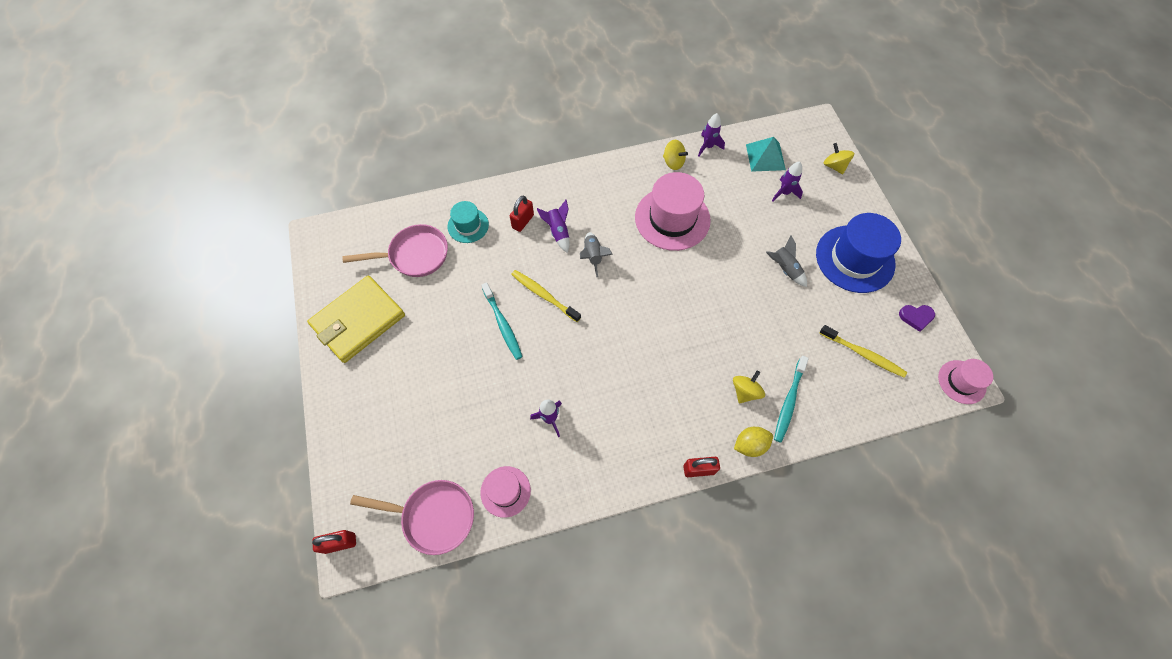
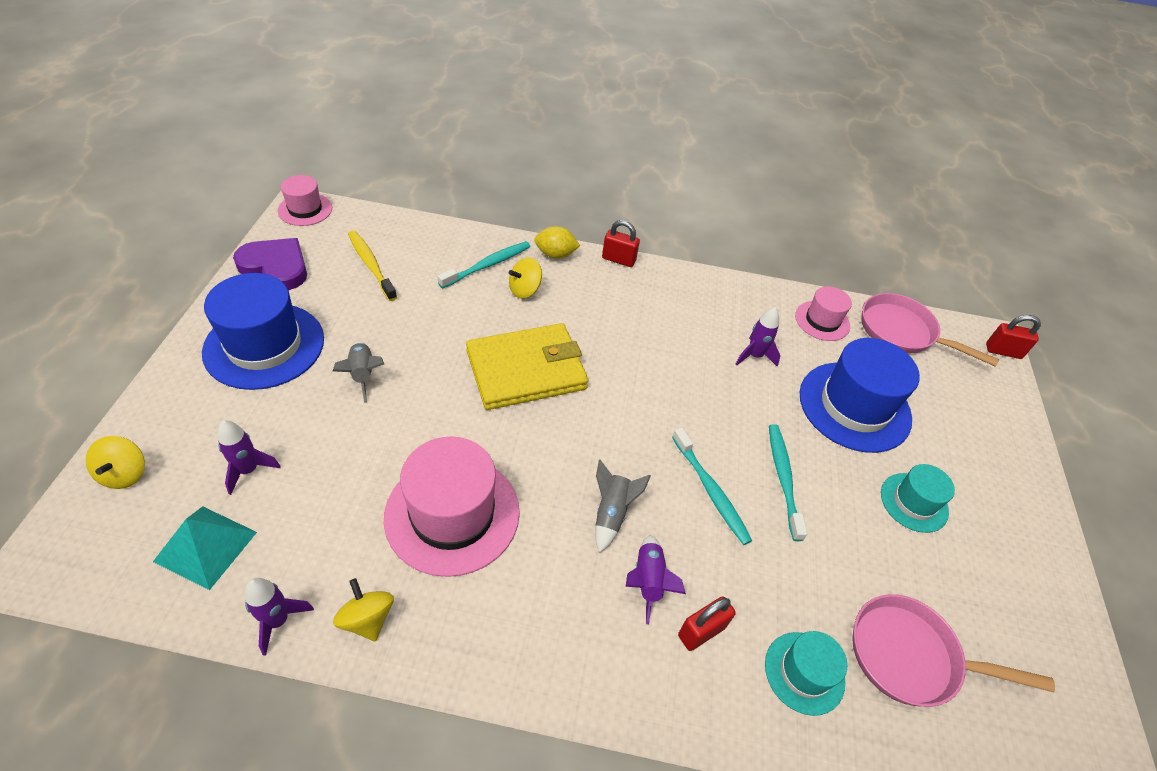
camera: 160 degrees left, 15 degrees down
(358, 321) = (1006, 581): yellow wallet -> yellow wallet (526, 370)
(416, 348) = (914, 502): none -> turquoise hat
(465, 408) = (854, 406): none -> blue hat
(544, 295) = (710, 490): yellow toothbrush -> turquoise toothbrush
(916, 317) = (275, 267): purple heart -> purple heart, size x1.77

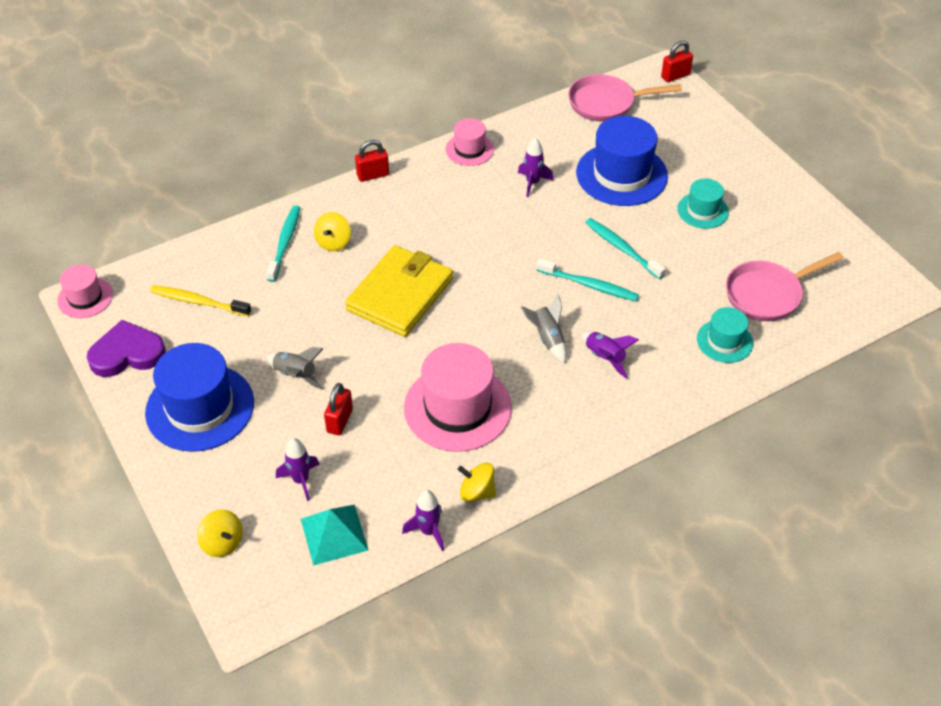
camera: 35 degrees left, 0 degrees up
(555, 254) = (324, 202): yellow lemon -> none
(701, 631) = (657, 361): red padlock -> red padlock (340, 421)
(822, 321) = (551, 129): pink hat -> pink hat (469, 149)

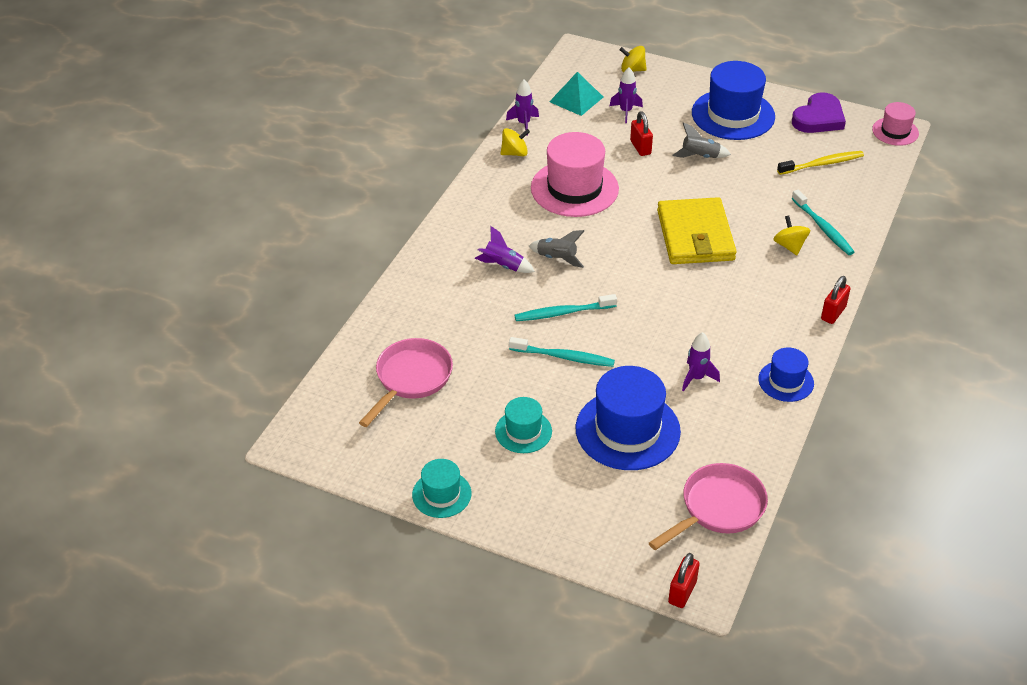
camera: 145 degrees right, 5 degrees down
(469, 149) = (786, 381): pink hat -> blue hat
(724, 341) = (421, 322): turquoise hat -> turquoise hat (441, 494)

